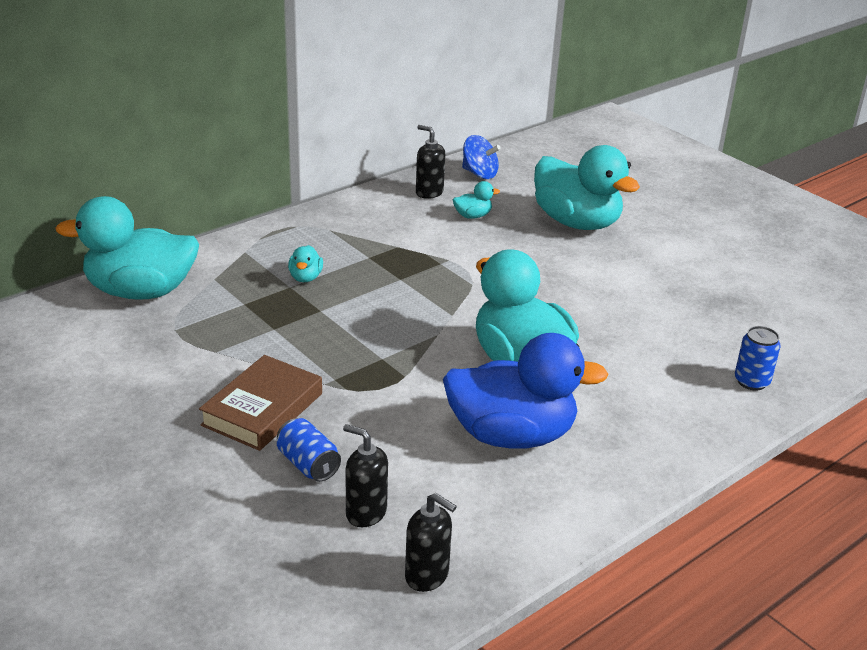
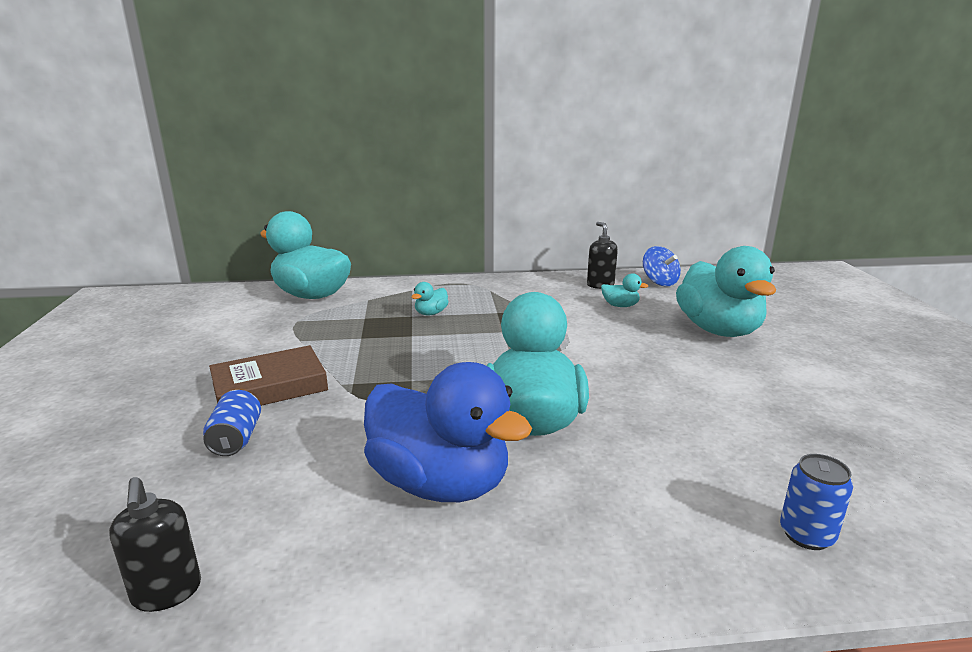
camera: 35 degrees right, 10 degrees down
(365, 513) = (214, 499): black soap dispenser -> none

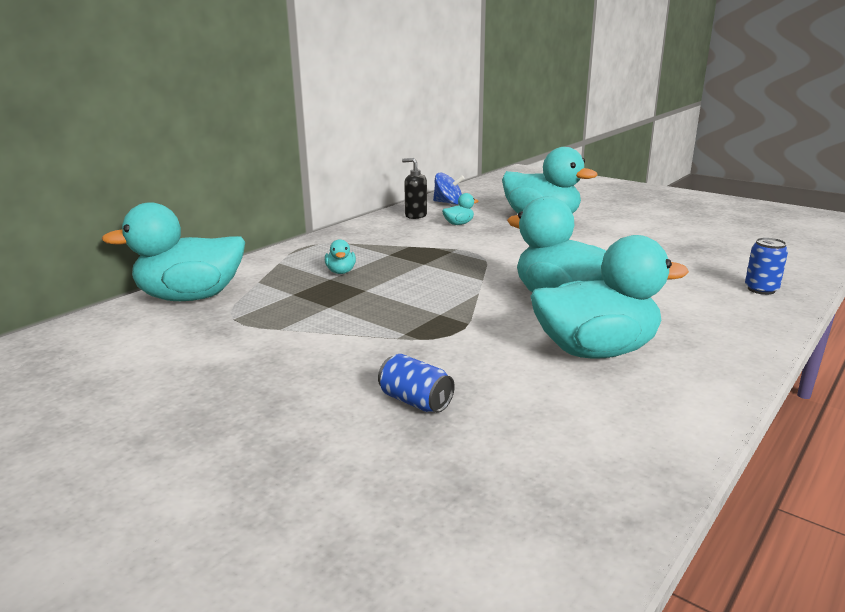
camera: 45 degrees left, 0 degrees up
(167, 592) = (603, 481): black soap dispenser -> none
(270, 386) = (346, 364): brown book -> none
(440, 483) = (595, 351): blue duck -> turquoise duck

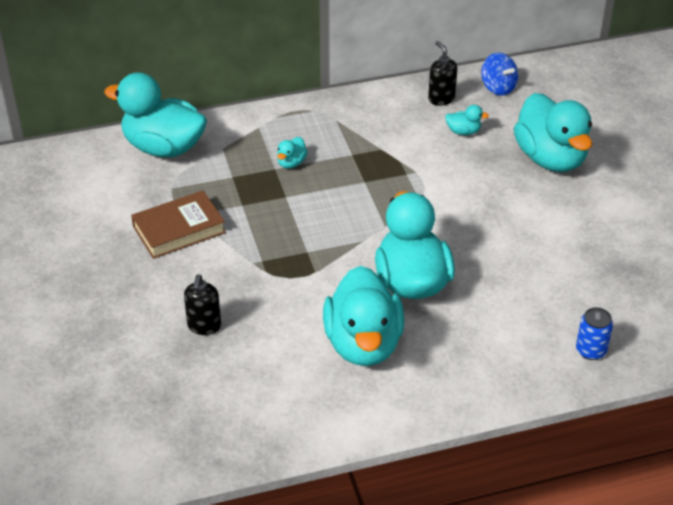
camera: 35 degrees right, 20 degrees up
(281, 342) = (179, 229): none -> brown book
(415, 401) = (204, 326): blue can -> black soap dispenser
(595, 351) = (363, 344): turquoise duck -> turquoise duck turned 60 degrees clockwise

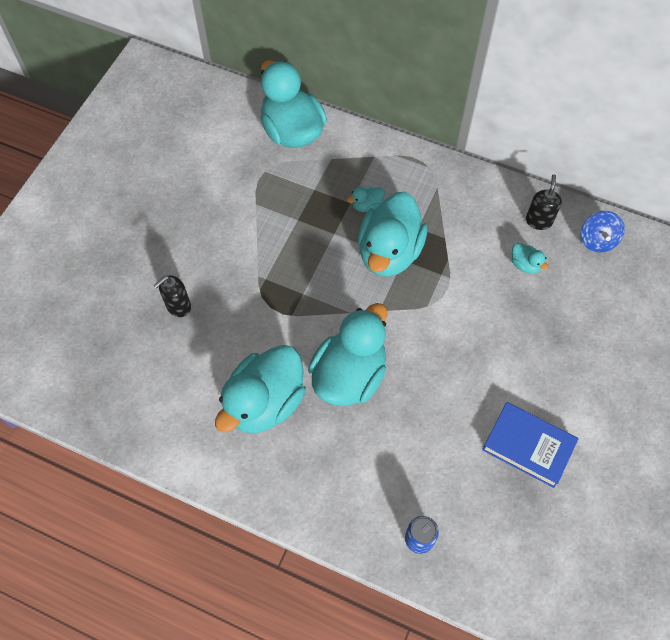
camera: 40 degrees right, 20 degrees up
(179, 229) = (237, 211): brown book -> none
(550, 158) = (570, 339): turquoise duck -> turquoise duck (389, 252)
(598, 241) = (528, 446): none -> blue book

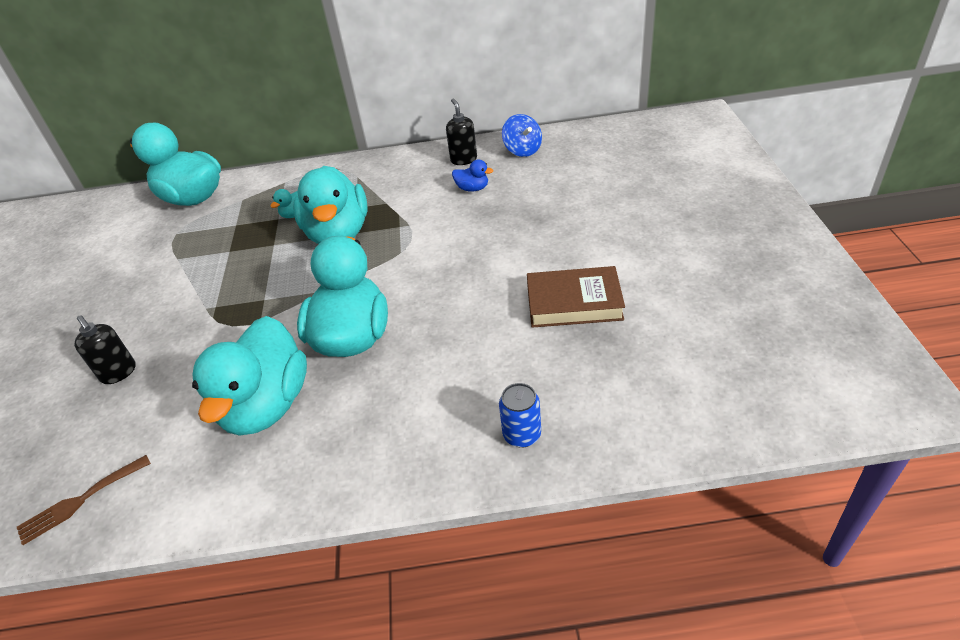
camera: 25 degrees left, 20 degrees down
(124, 409) = (80, 501): none -> brown fork
(178, 306) = (119, 373): black soap dispenser -> black soap dispenser turned 60 degrees counterclockwise
(525, 265) = (472, 188): turquoise duck -> blue duck
(528, 446) = (574, 302): blue book -> brown book

